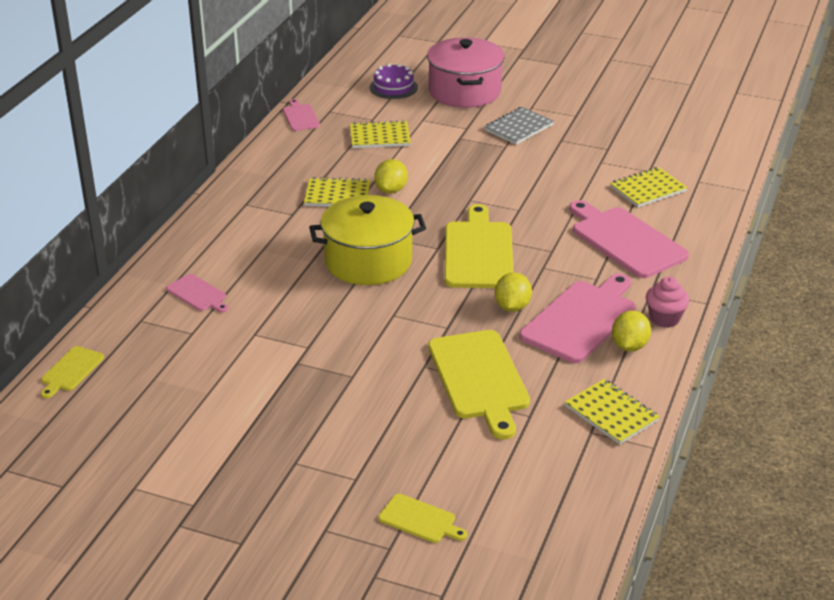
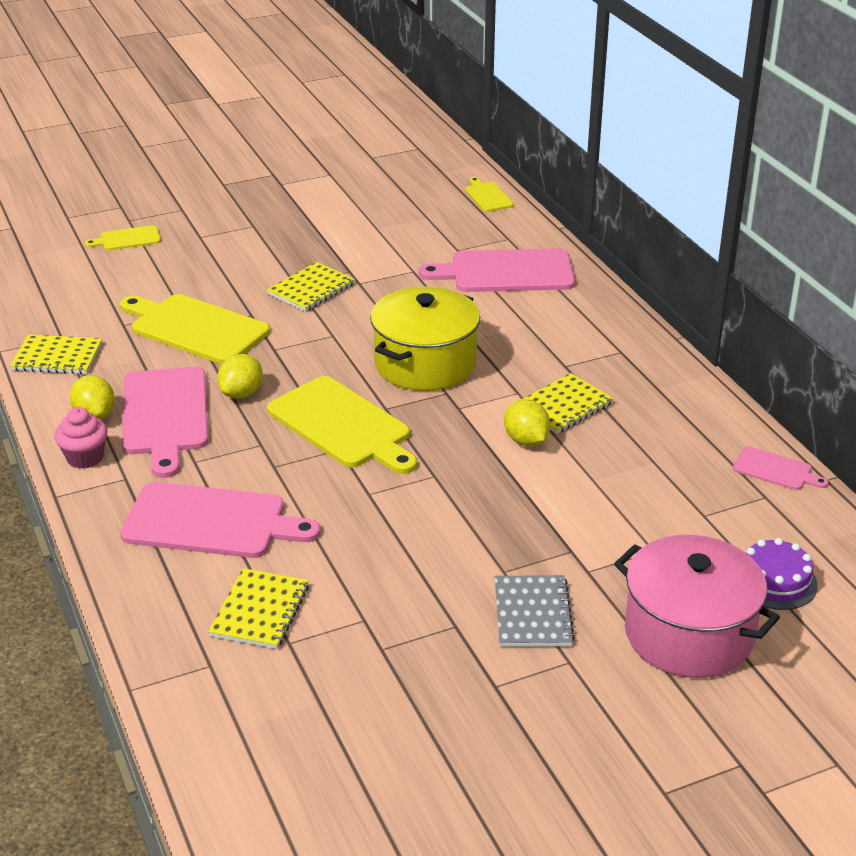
camera: 135 degrees right, 0 degrees up
(198, 294) = (506, 272): pink cutting board -> pink cutting board, size x2.01
(380, 137) = (652, 497): yellow notebook -> yellow notebook (311, 289)
(512, 307) = (241, 393): yellow lemon -> yellow lemon turned 60 degrees clockwise

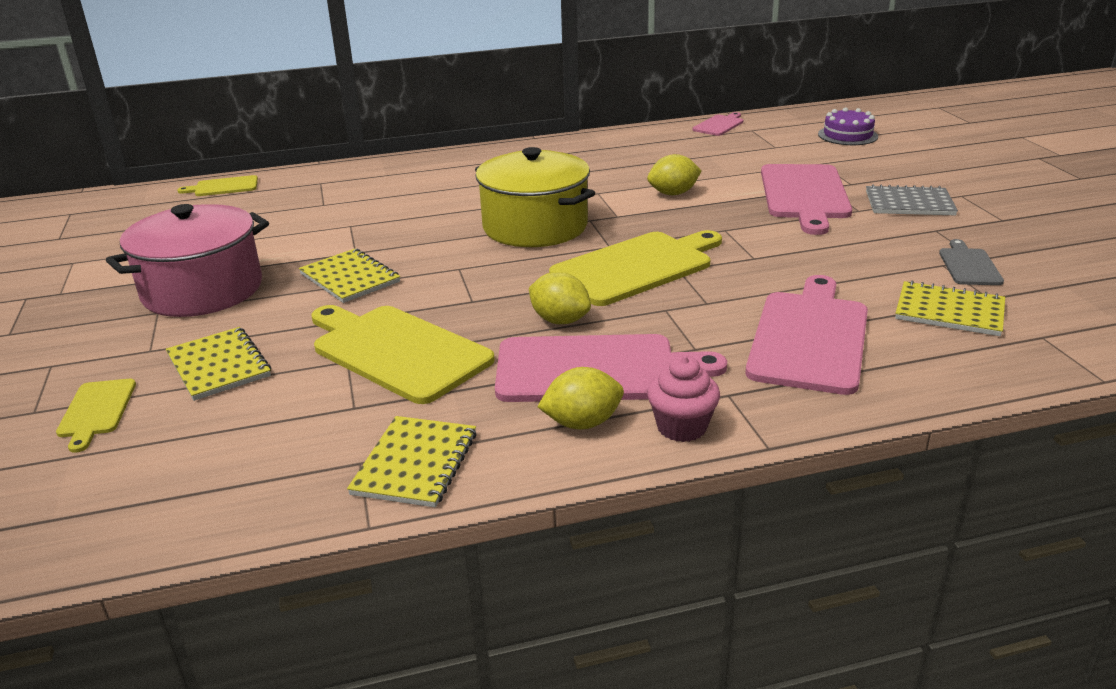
camera: 80 degrees left, 5 degrees down
(195, 328) = (396, 351): yellow cutting board -> yellow cutting board turned 90 degrees clockwise
(363, 639) = (968, 265): none -> grey cutting board
(506, 272) = (385, 187): pink cutting board -> pink cutting board (805, 195)
(563, 406) = (623, 178): yellow notebook -> yellow notebook (219, 366)
(688, 634) = (913, 160): pink pot -> pink pot (202, 290)

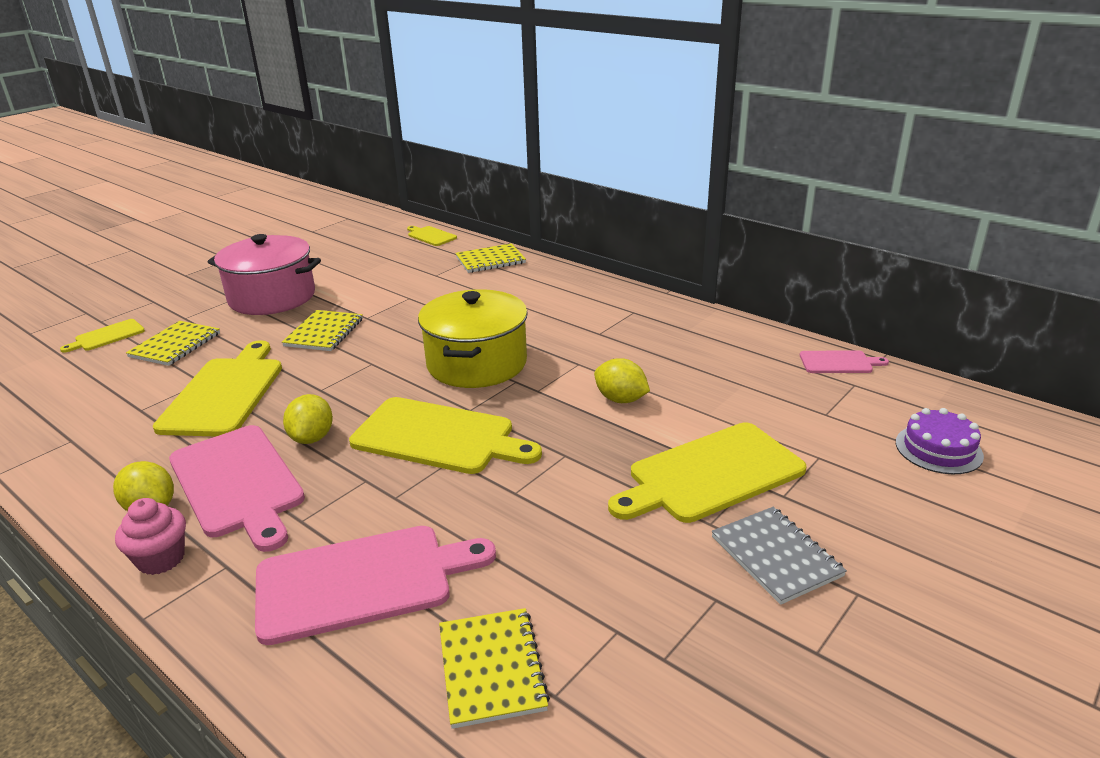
camera: 55 degrees right, 0 degrees up
(415, 463) = (74, 461): yellow notebook -> yellow notebook (490, 260)
(805, 195) = (711, 474): pink cutting board -> yellow cutting board
(968, 265) = (635, 654): grey cutting board -> none

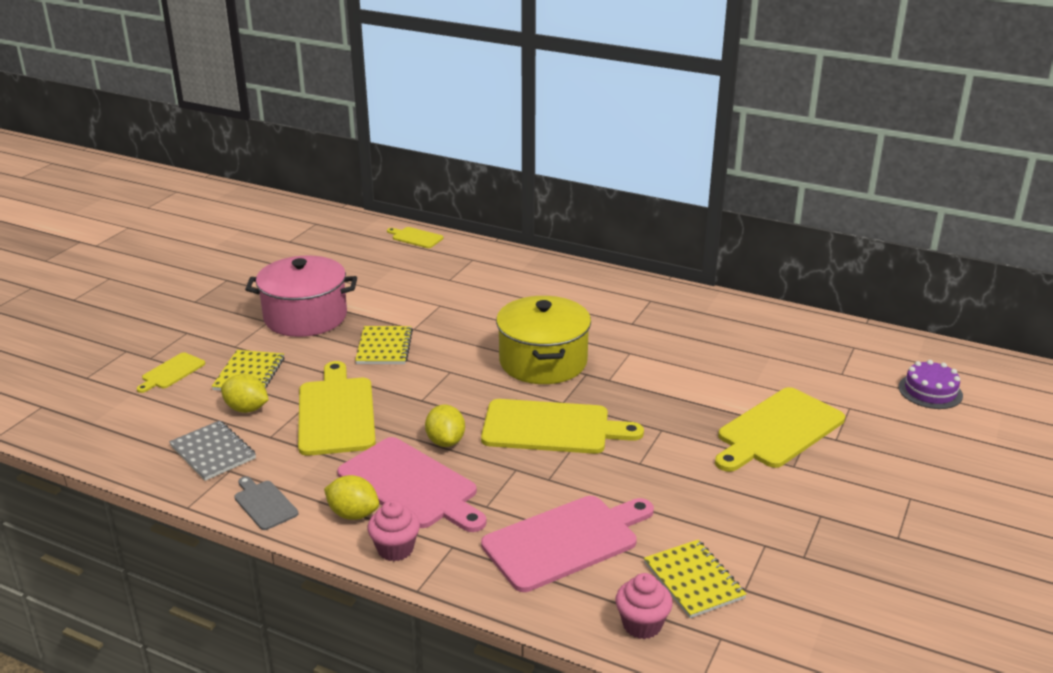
camera: 15 degrees left, 0 degrees up
(72, 482) = (264, 504): none -> grey cutting board
(382, 725) = (642, 625): none -> pink cupcake
(490, 260) = (491, 259): yellow notebook -> none
(621, 399) = (680, 379): yellow lemon -> yellow lemon (246, 409)
(776, 556) = (848, 482): grey notebook -> grey notebook (213, 452)
(838, 362) = (835, 330): pink cutting board -> none

